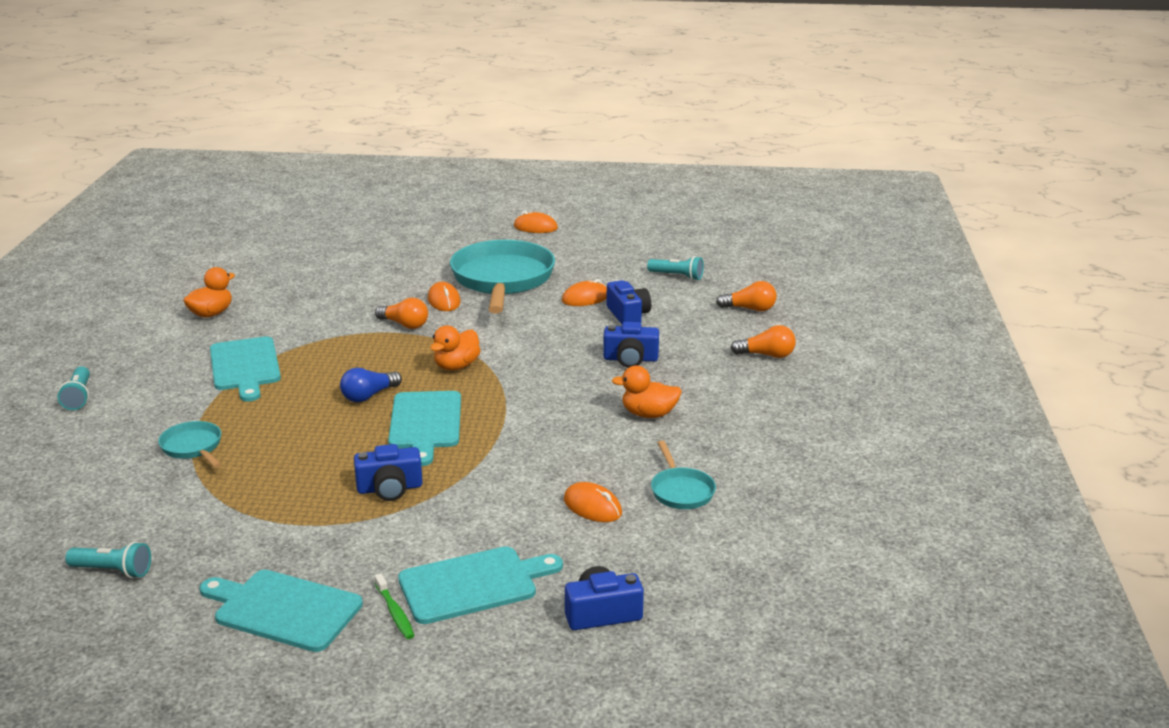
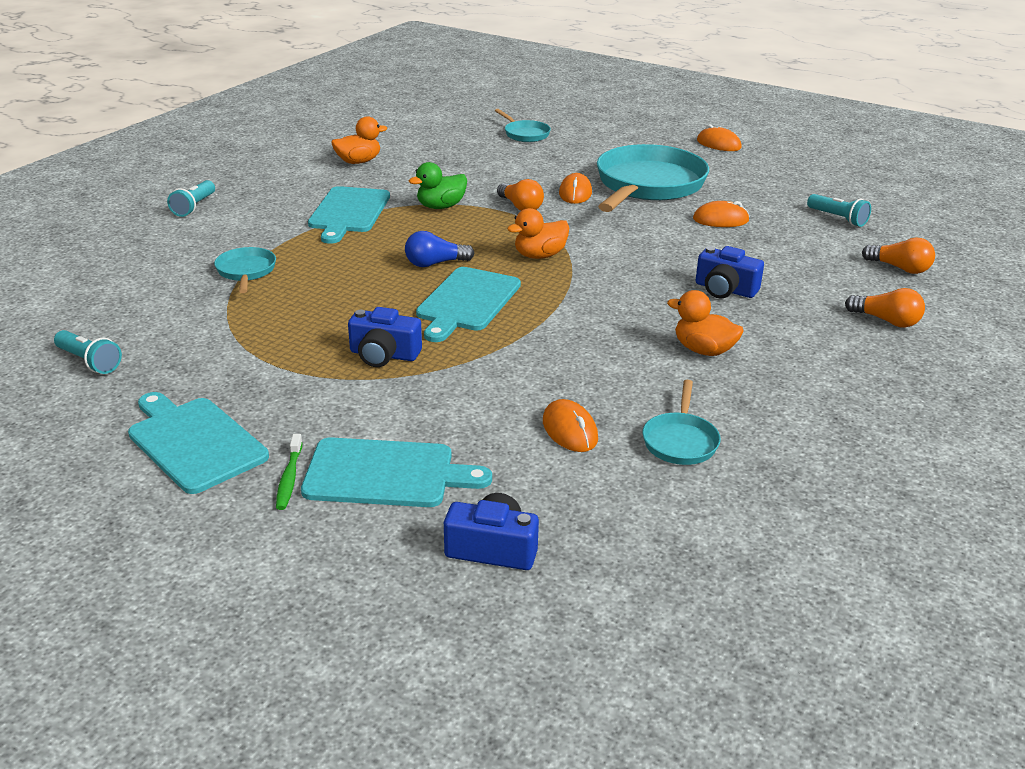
camera: 25 degrees right, 5 degrees up
(330, 341) = (441, 206): none -> green duck
(353, 252) = (525, 134): none -> turquoise pan
(628, 315) = (754, 245): blue camera -> none

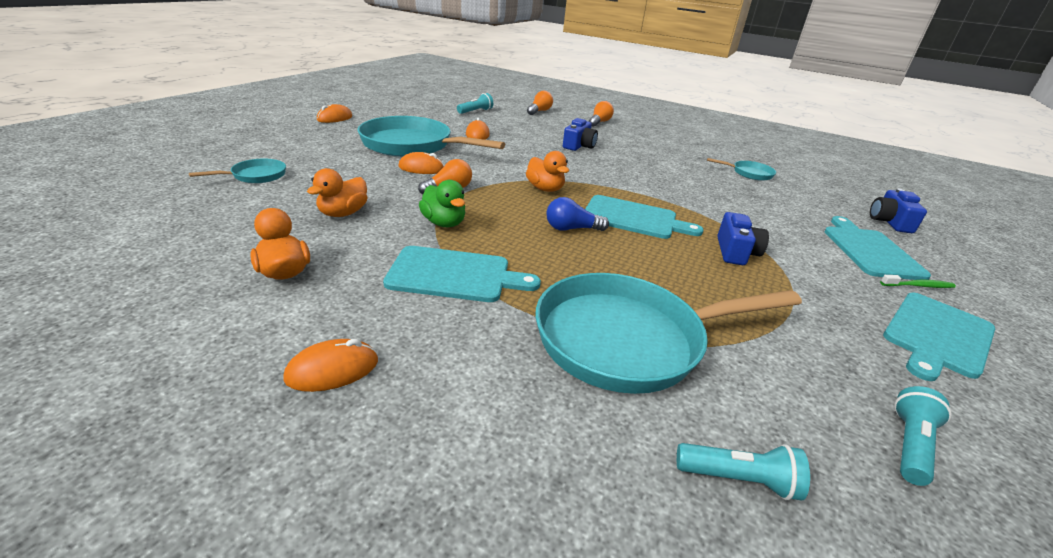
camera: 95 degrees left, 0 degrees up
(194, 207) = (420, 425): turquoise flashlight -> turquoise flashlight (738, 479)
(246, 271) = (628, 339): turquoise pan -> turquoise pan, size x2.20
(435, 263) = (571, 229): blue light bulb -> blue light bulb turned 105 degrees clockwise
(570, 430) = (767, 197): orange mouse -> orange mouse (332, 370)
(703, 350) = (655, 159): orange duck -> orange duck (343, 213)

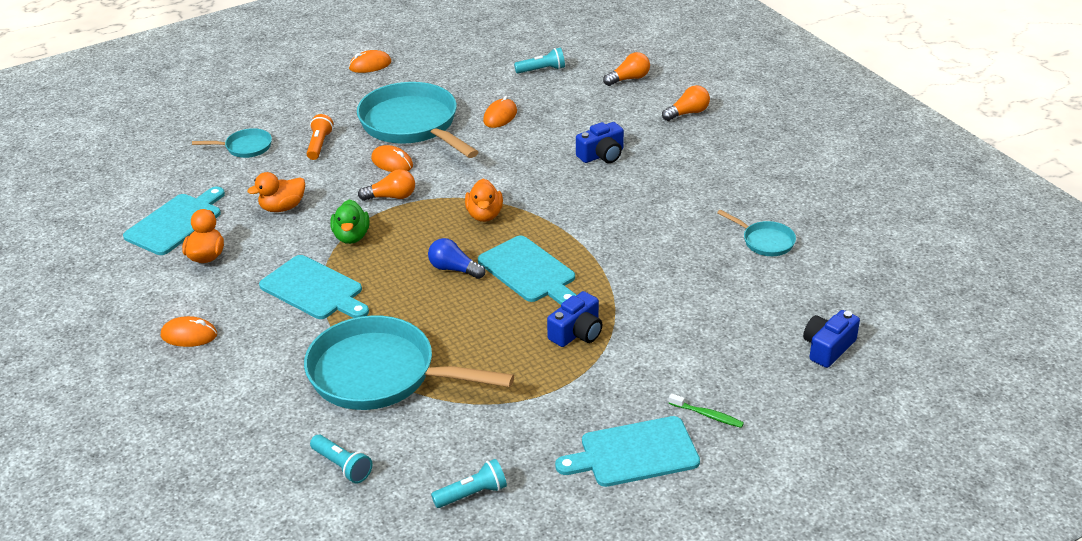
camera: 35 degrees right, 5 degrees up
(337, 165) = (319, 145): none -> orange flashlight
(870, 250) = (728, 370): turquoise cutting board -> turquoise cutting board (176, 222)

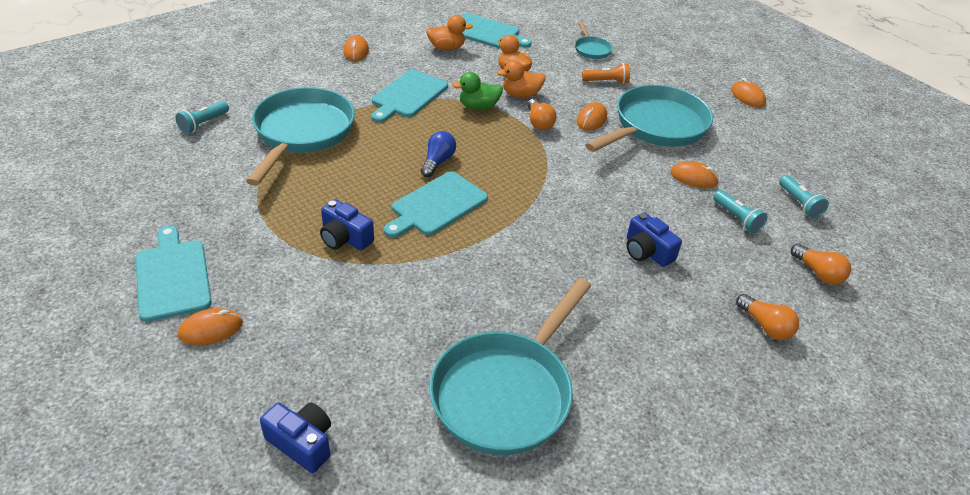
camera: 80 degrees right, 5 degrees up
(472, 494) = (154, 185): turquoise flashlight -> turquoise flashlight (737, 218)
(484, 215) = (521, 175): orange duck -> orange duck (521, 95)
(707, 415) = (211, 329): green toothbrush -> orange mouse
(765, 241) = (506, 392): turquoise pan -> turquoise pan, size x2.20

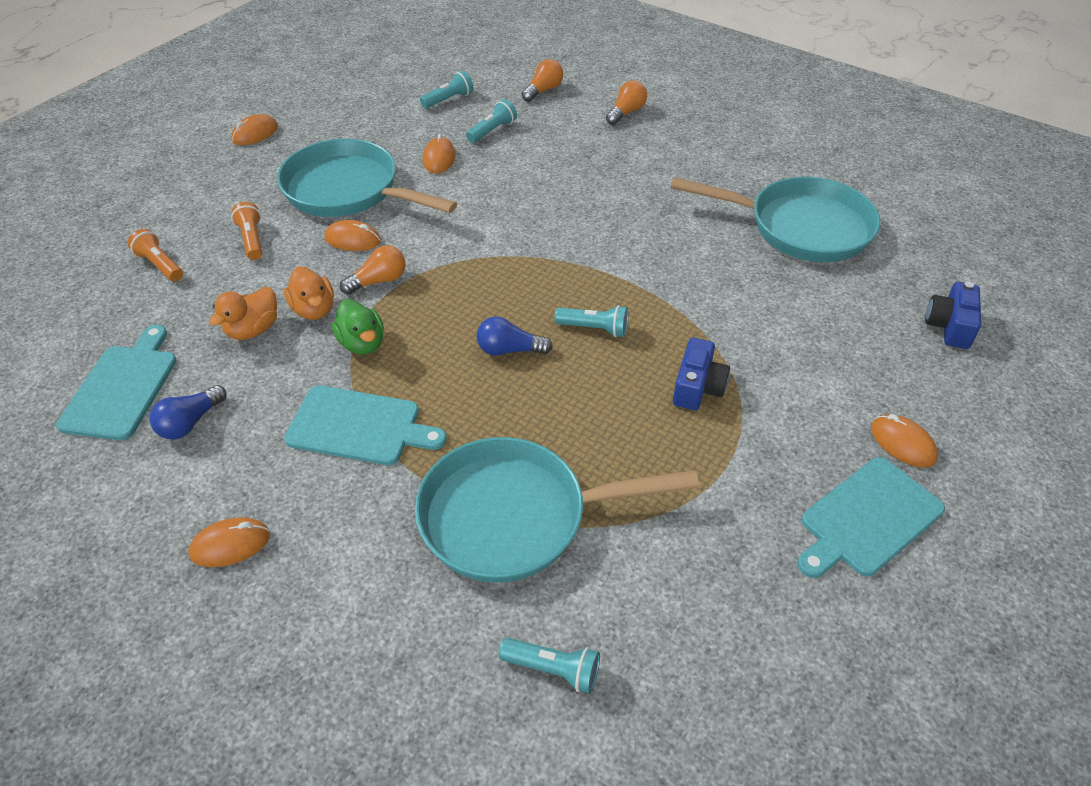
camera: 105 degrees left, 5 degrees up
(436, 205) = (594, 329): turquoise cutting board -> turquoise flashlight
(447, 48) = (190, 422): orange duck -> blue light bulb
(591, 49) = (160, 265): turquoise pan -> orange flashlight
(647, 251) = (575, 176): blue camera -> none

